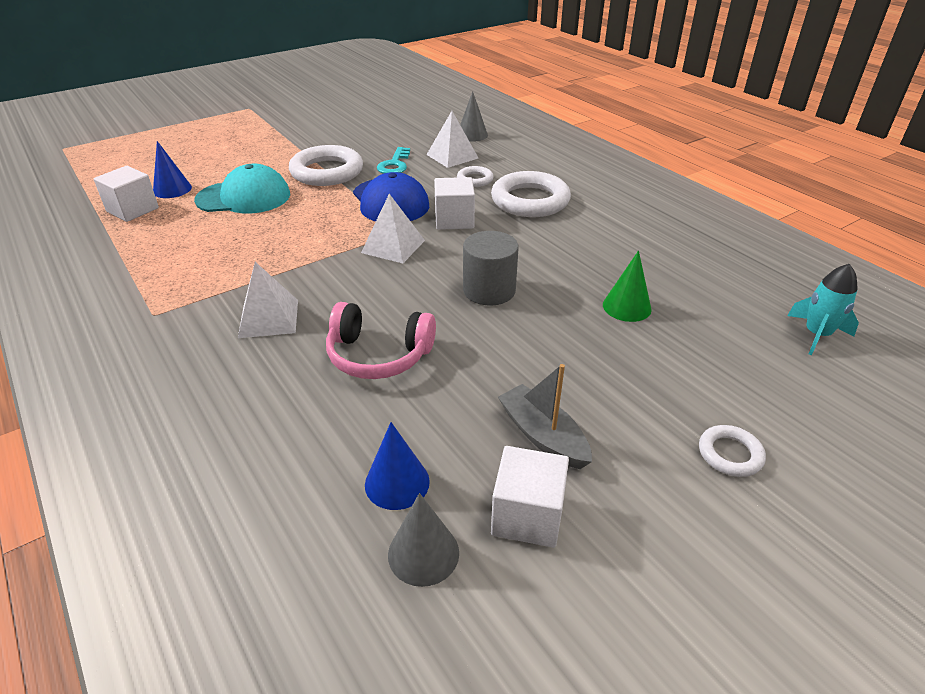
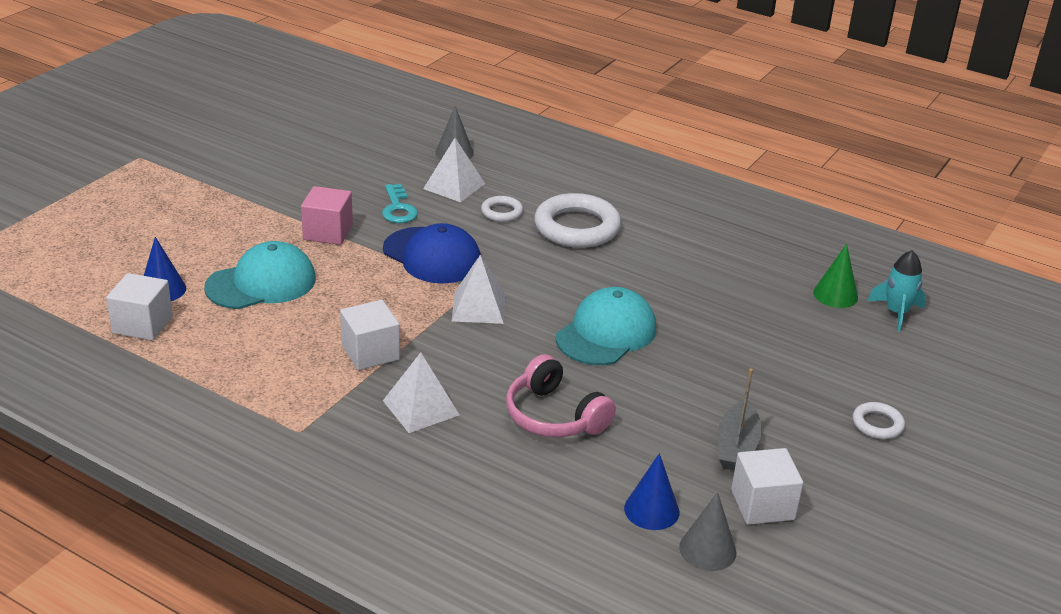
camera: 25 degrees left, 5 degrees down
(327, 172) = (328, 232): white ring -> pink cube
(379, 355) = (554, 416): pink headphones -> pink headphones turned 60 degrees clockwise
(454, 220) = (517, 265): white cube -> white cube (370, 353)
(489, 290) = (606, 333): grey cylinder -> turquoise cap
(543, 436) = (737, 447): grey boat -> grey boat turned 105 degrees counterclockwise
(627, 307) = (736, 322): green cone -> green cone (835, 295)

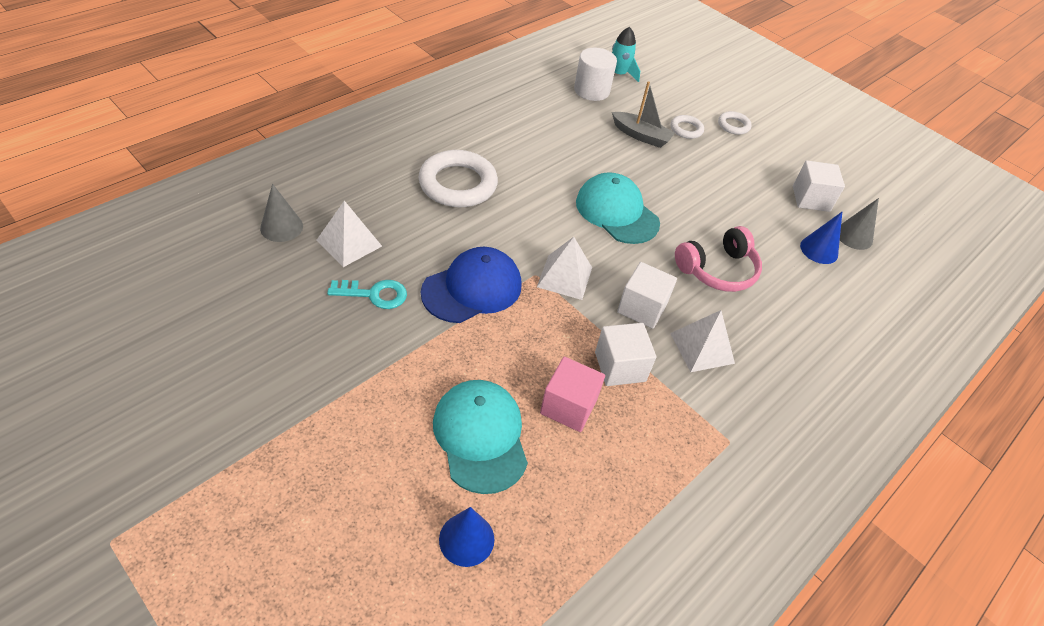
camera: 80 degrees left, 15 degrees up
(142, 324) = (534, 567): white cube -> white cube (642, 308)
(328, 232) = (398, 361): pink cube -> pink cube (568, 406)
(502, 212) = (413, 223): white ring -> white ring (686, 129)
(737, 447) = (754, 190): grey boat -> grey boat (641, 136)
(835, 295) = (591, 90): green cone -> white cylinder

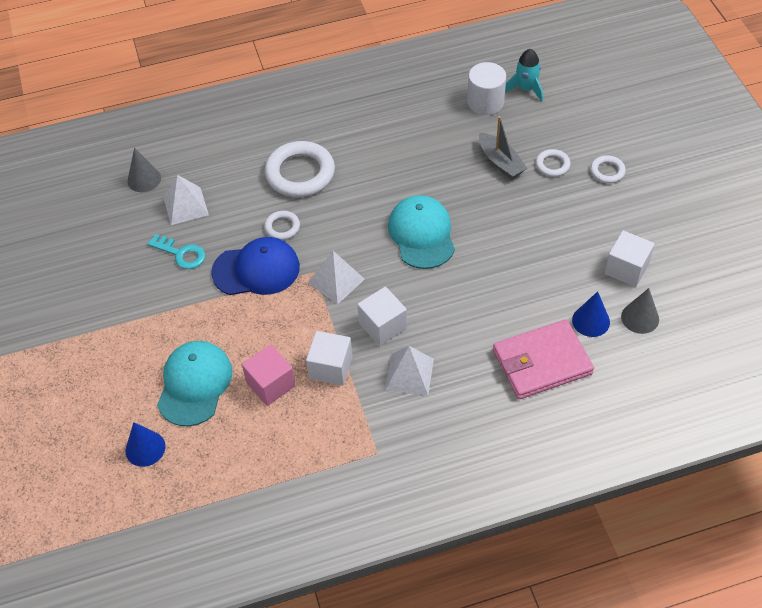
camera: 35 degrees right, 5 degrees up
(473, 239) = (282, 227): none -> white ring
(717, 270) = (475, 312): pink headphones -> none
(809, 298) = (541, 362): none -> pink wallet

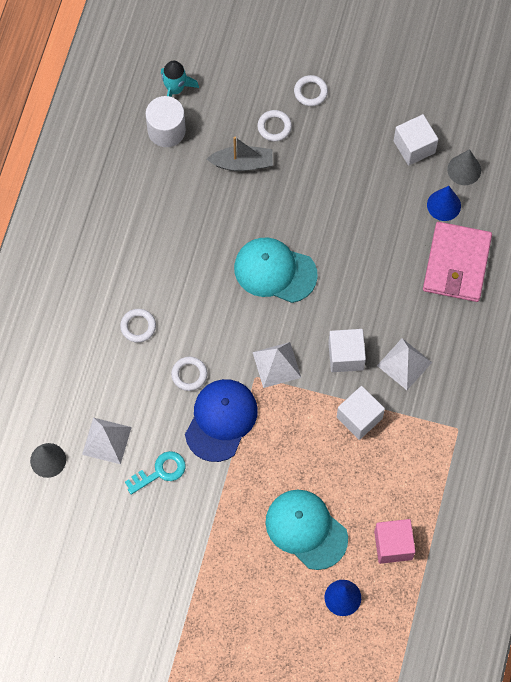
camera: 60 degrees left, 15 degrees up
(271, 384) = (345, 471): pink cube -> pink cube (393, 545)
(300, 173) = (138, 326): white ring -> white ring, size x0.49

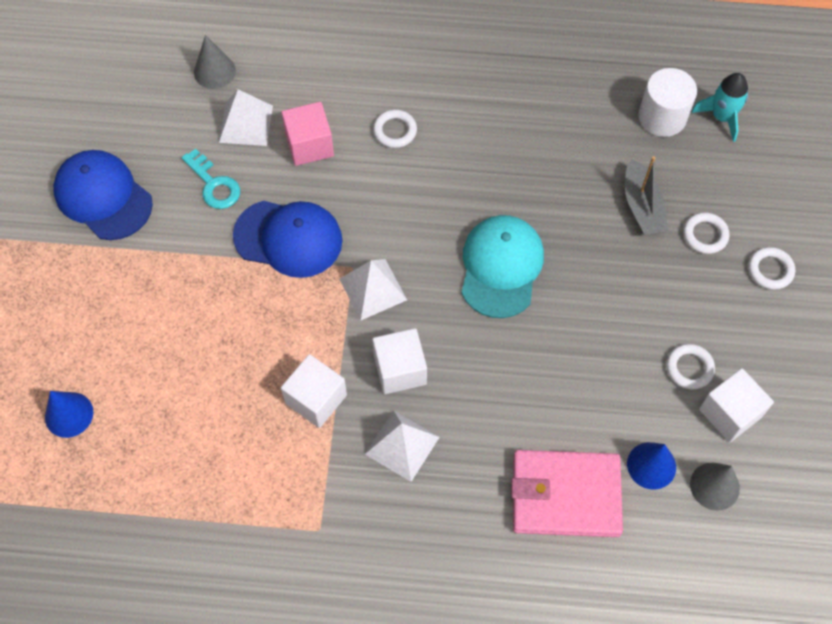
camera: 80 degrees right, 5 degrees down
(154, 560) = (103, 197): none -> blue cap
(189, 374) = (342, 194): white ring -> white ring (689, 368)
(306, 529) = (156, 357): turquoise cap -> none
(393, 545) = (144, 467): pink cube -> pink cube (309, 145)

